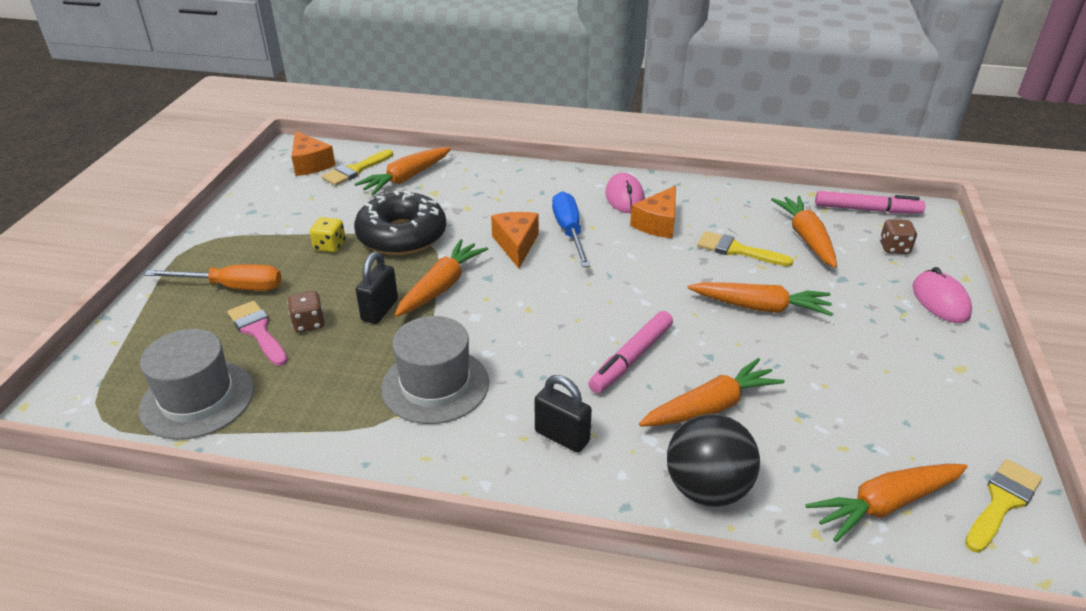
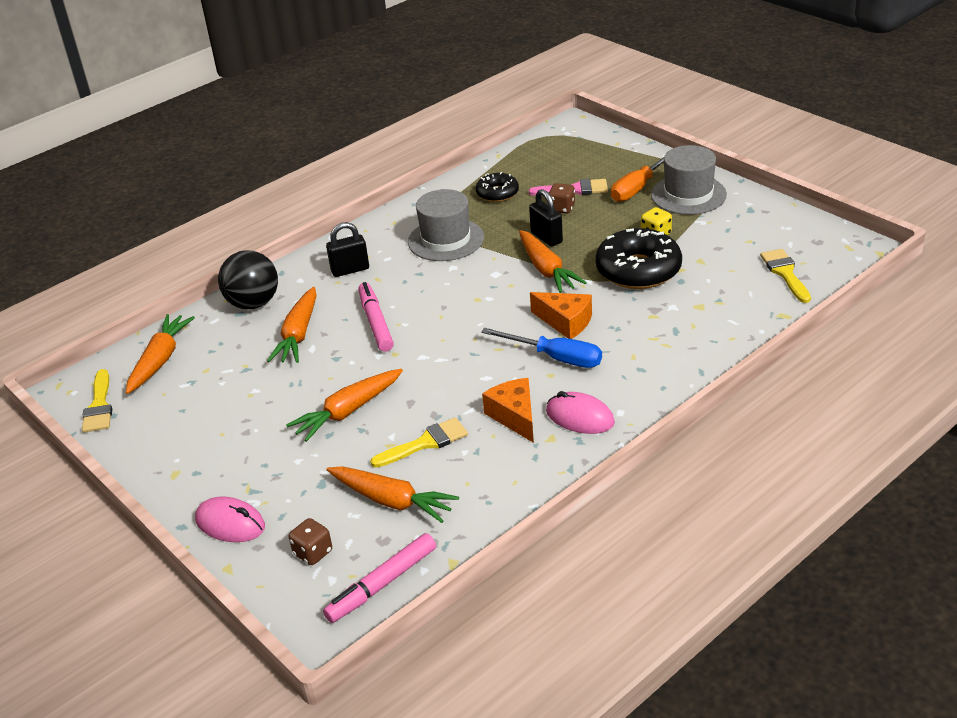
camera: 130 degrees right, 0 degrees up
(197, 399) = (528, 163): grey hat -> grey hat (688, 195)
(297, 391) = (497, 193): none -> black donut
(310, 164) = (820, 252): orange cheese -> none
(406, 178) = (742, 297): orange carrot -> none

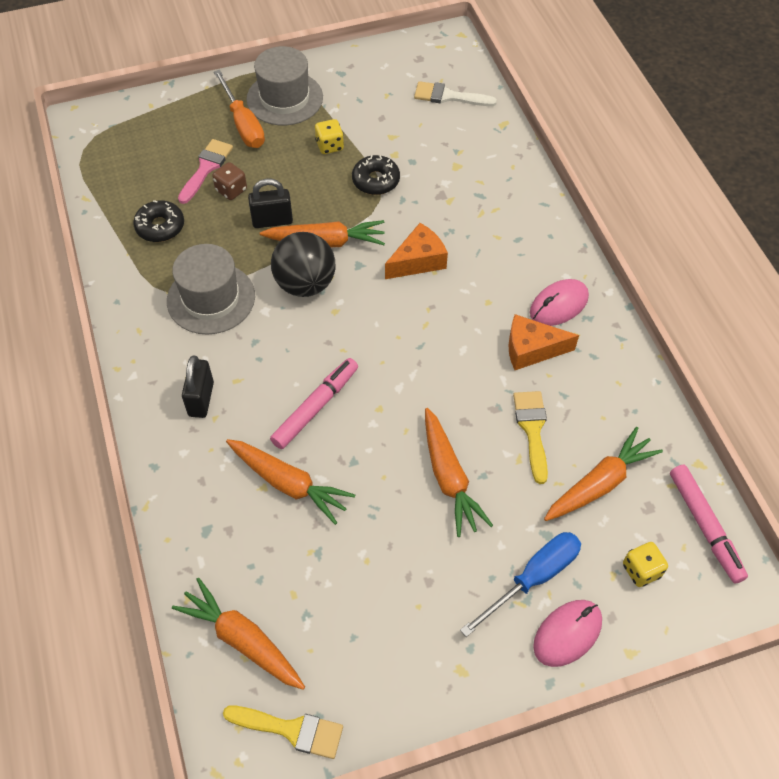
camera: 70 degrees left, 20 degrees up
(253, 303) = (197, 511): black ball -> black ball (305, 284)
(313, 553) = (641, 570): brown dice -> yellow dice
(376, 322) = (315, 407): pink marker -> pink marker turned 120 degrees clockwise
(556, 358) = (466, 288): blue screwdriver -> blue screwdriver (533, 578)
(638, 270) = (376, 180): black donut -> black donut, size x0.56
(785, 273) = (448, 96): yellow brush -> white brush

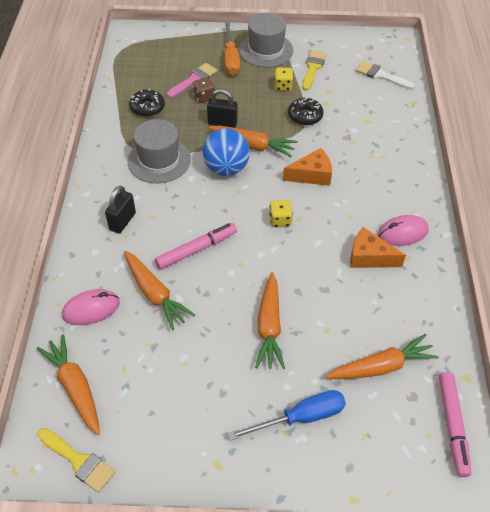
camera: 20 degrees right, 5 degrees down
(305, 284) = (226, 168): black ball -> blue ball
(532, 429) = (345, 312): yellow brush -> yellow brush (313, 68)
(567, 634) = (309, 467): pink mouse -> pink mouse (91, 309)
(641, 570) = (387, 441): yellow dice -> yellow dice (280, 220)

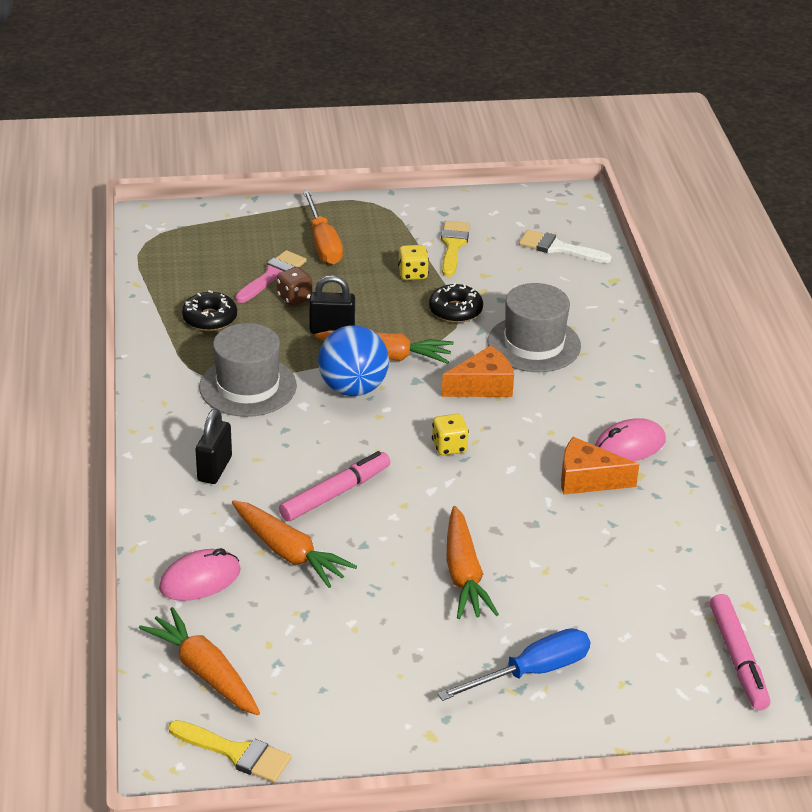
camera: 10 degrees left, 15 degrees down
(266, 50) = (374, 227): grey hat -> grey hat (534, 344)
(381, 366) = (630, 604): orange carrot -> none

